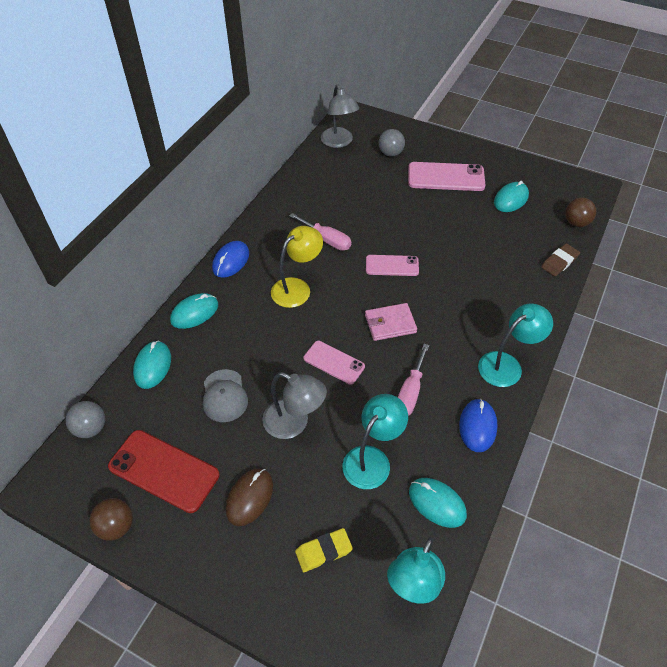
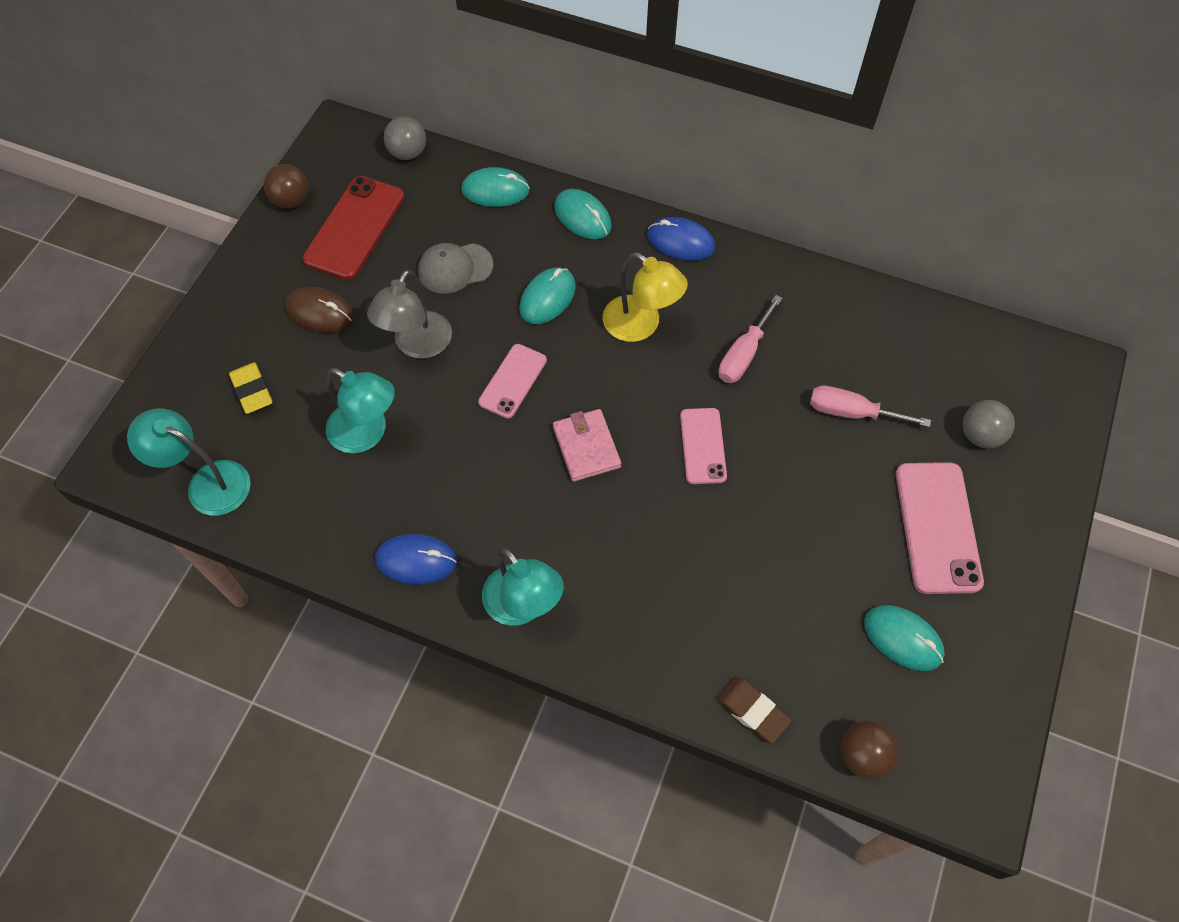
camera: 85 degrees right, 10 degrees up
(339, 142) = (987, 353): grey lamp -> none
(410, 392) = (468, 475): pink screwdriver -> pink screwdriver (851, 412)
(437, 503) = (305, 508): turquoise mouse -> turquoise mouse (547, 298)

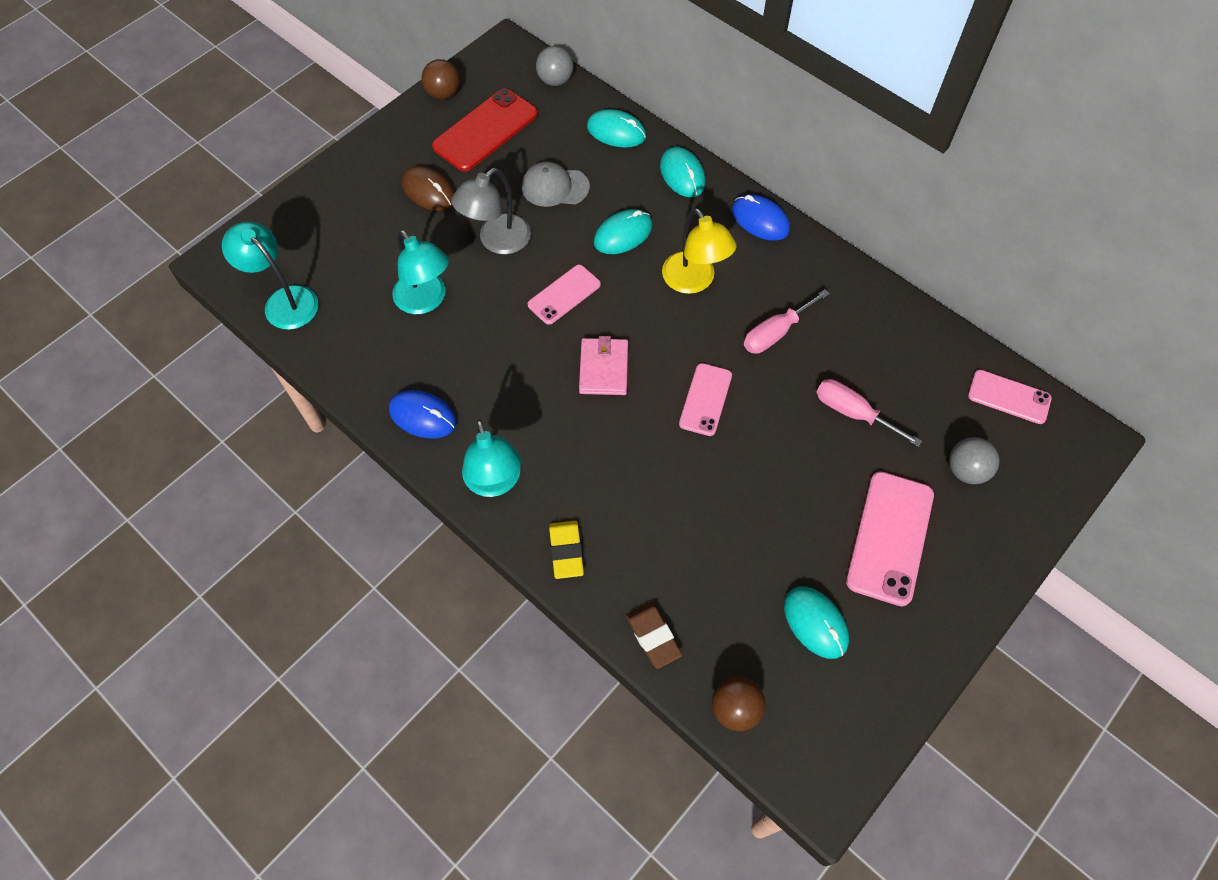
camera: 20 degrees right, 0 degrees up
(252, 390) = (349, 238): yellow eraser -> yellow eraser (566, 551)
(989, 349) = (1009, 397): none -> pink phone

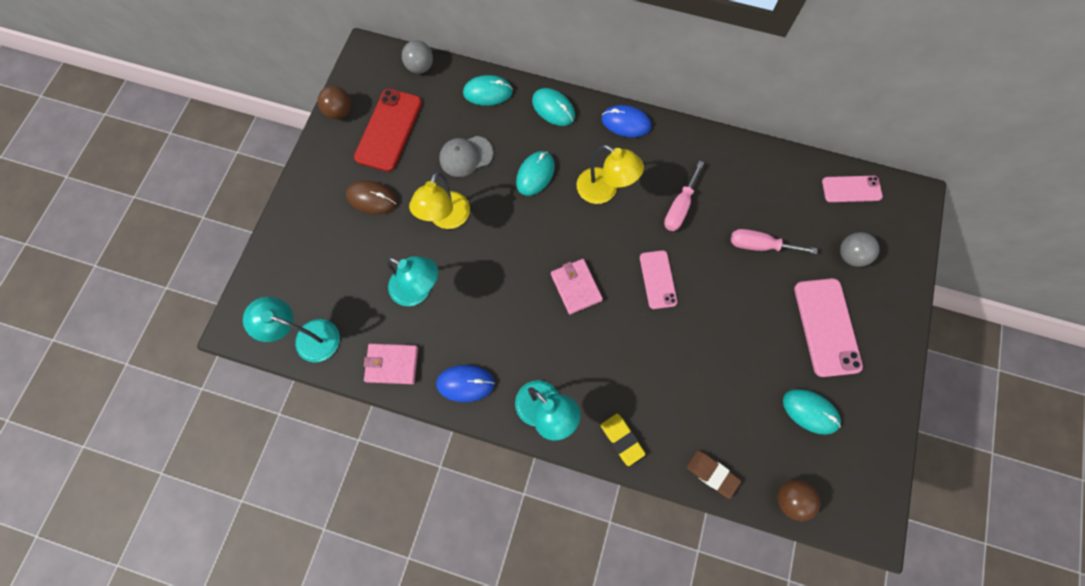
camera: 25 degrees left, 10 degrees up
(355, 363) = (392, 364): none -> pink wallet
(497, 241) = (446, 218): grey lamp -> yellow lamp
(564, 294) = (517, 241): pink phone -> none

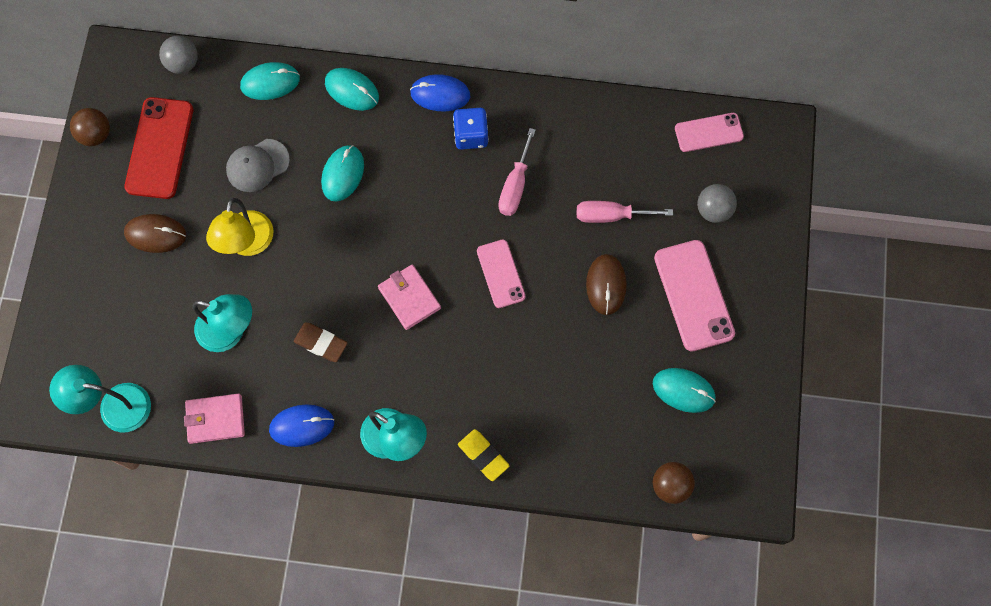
camera: 10 degrees left, 0 degrees up
(604, 191) = (426, 180): yellow lamp -> none
(647, 160) = (471, 135): none -> blue dice
(712, 474) = (584, 474): brown eraser -> brown eraser (321, 343)
(749, 304) = (606, 285): none -> brown mouse

